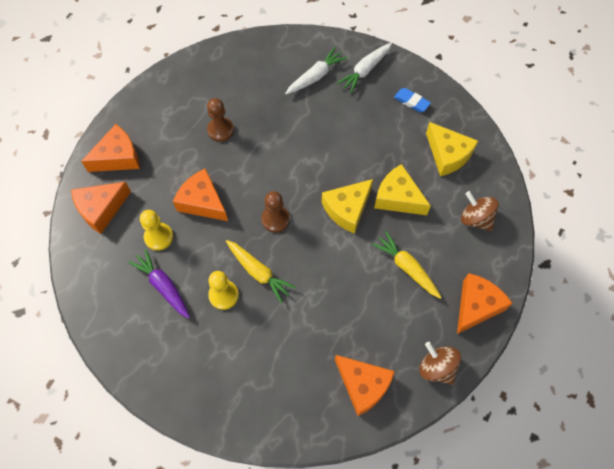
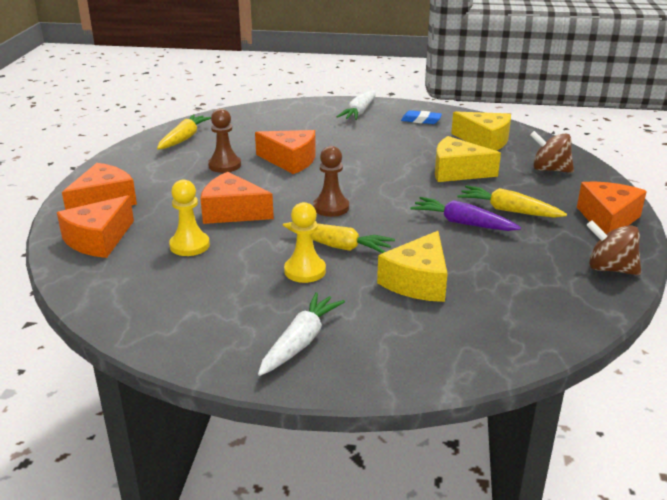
camera: 20 degrees left, 35 degrees down
(163, 286) = (218, 280): purple carrot -> purple carrot (462, 223)
(204, 76) = (184, 138): none -> yellow carrot
(315, 76) = (310, 122): white carrot -> white carrot (300, 342)
(347, 209) = (409, 187): yellow cheese -> yellow cheese (417, 281)
(363, 385) = (538, 301): orange cheese -> orange cheese (290, 161)

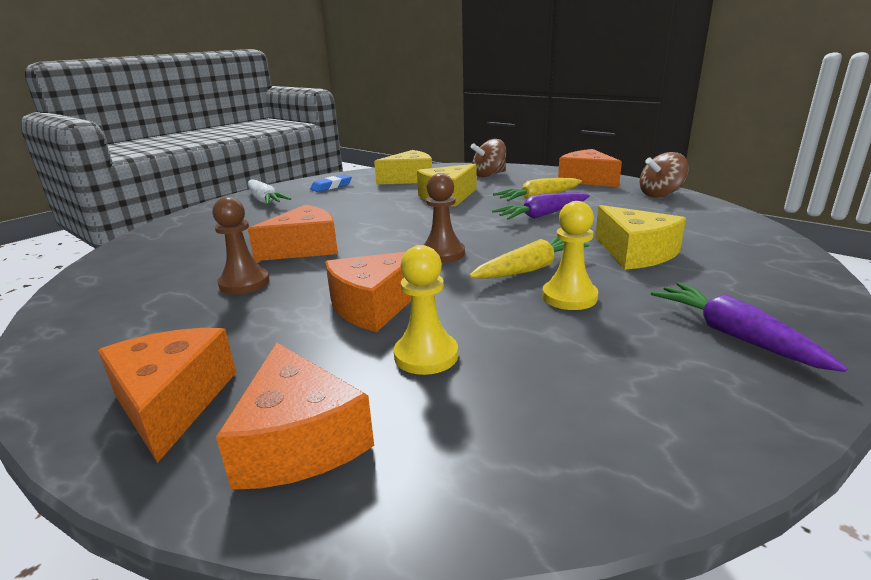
camera: 55 degrees left, 5 degrees down
(184, 138) = (114, 291): yellow carrot -> none
(300, 342) = (734, 336): white carrot -> purple carrot

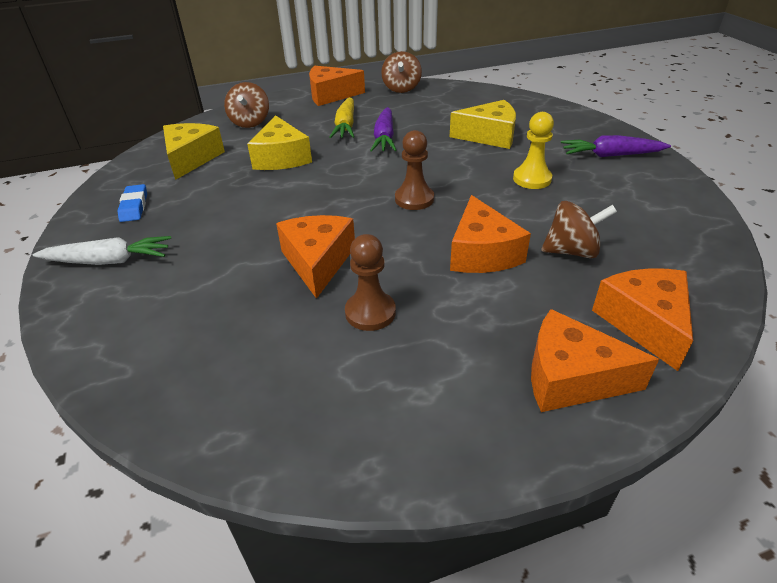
camera: 60 degrees left, 15 degrees up
(299, 440) = (644, 322): orange cheese -> orange cheese turned 105 degrees counterclockwise
(426, 355) = (572, 251): yellow pawn -> brown spinning top
(529, 269) = (478, 176): yellow carrot -> none

